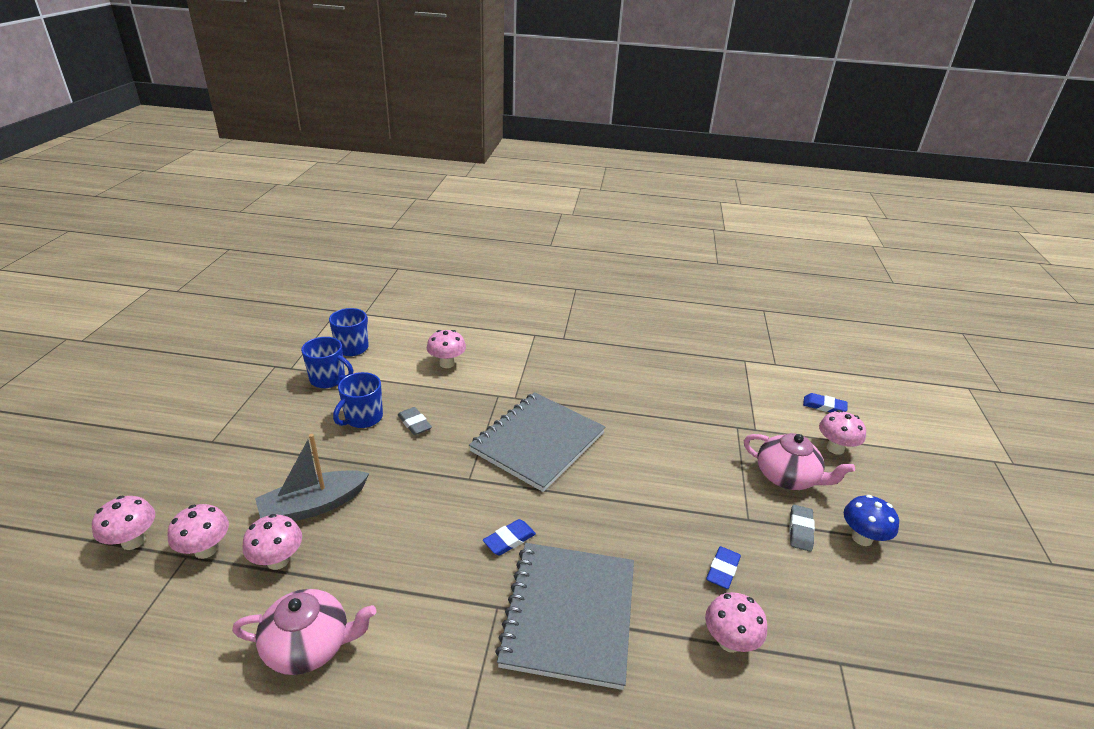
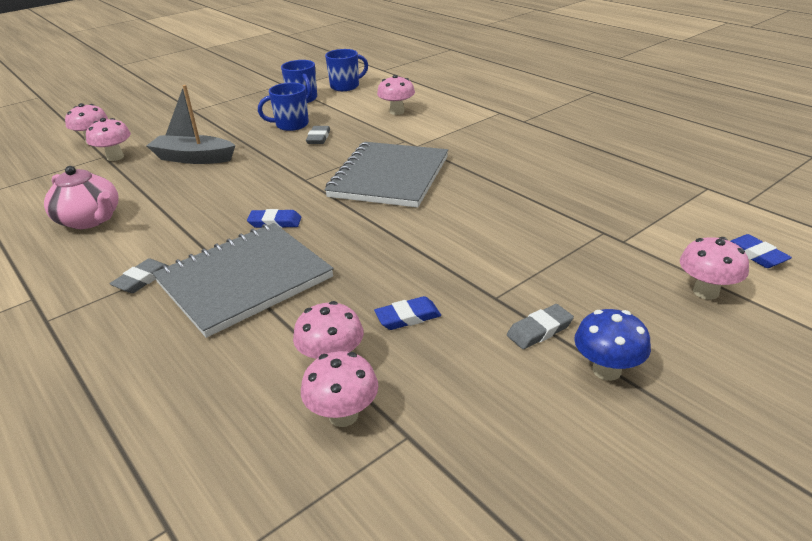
camera: 45 degrees right, 0 degrees up
(278, 560) = (137, 176): pink mushroom -> pink mushroom (343, 415)
(478, 674) = (142, 279): none -> grey eraser
(537, 442) = (389, 177): grey notebook -> grey notebook turned 60 degrees counterclockwise
(787, 477) = (597, 288): pink teapot -> none

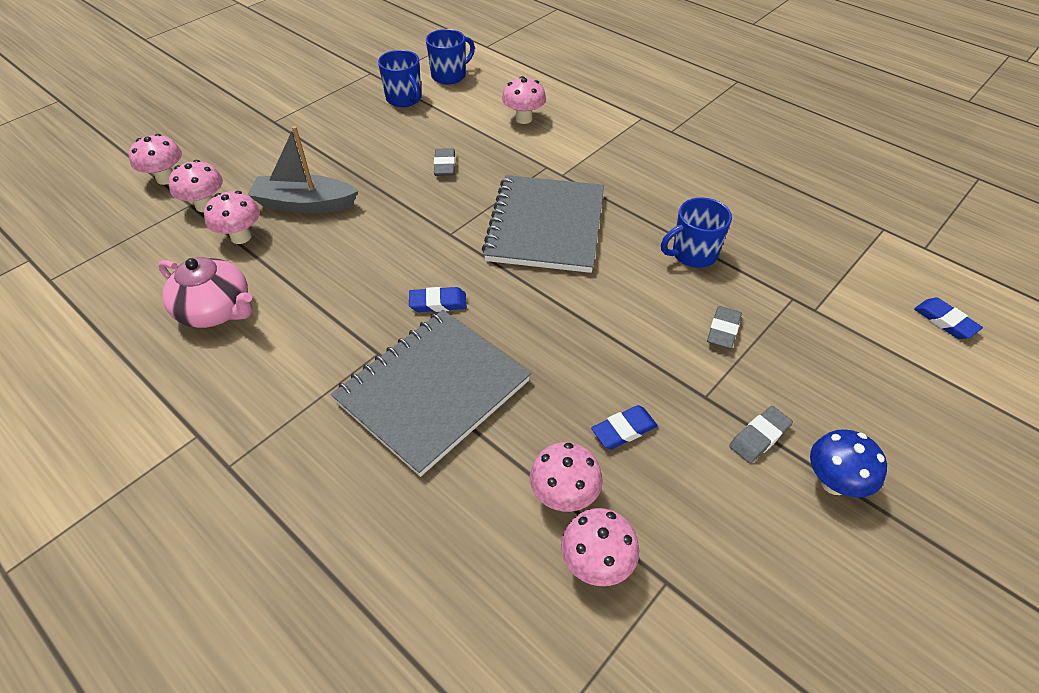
camera: 10 degrees left, 15 degrees up
(142, 279) = (316, 398): grey eraser -> grey eraser (723, 330)
(291, 125) = (404, 144): blue mug -> blue mug (693, 254)
(706, 292) = (907, 374): pink mushroom -> pink mushroom (241, 237)

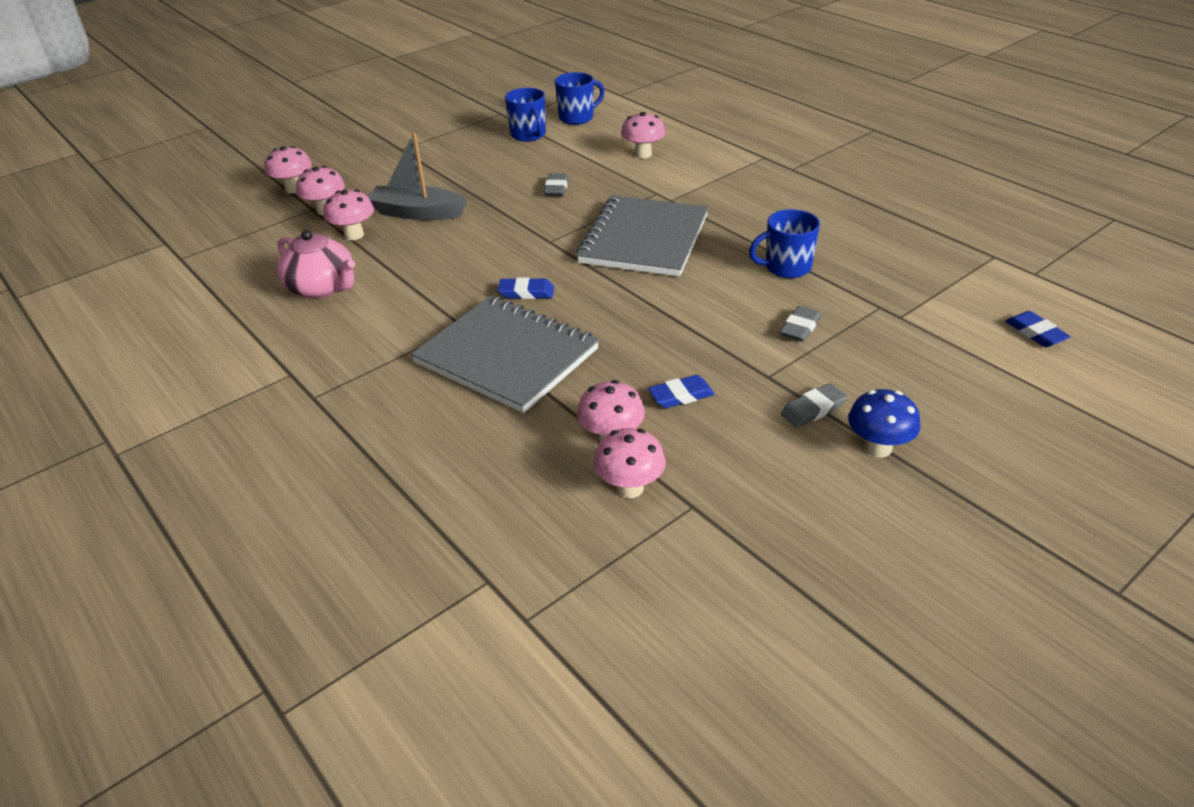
camera: 10 degrees right, 10 degrees down
(432, 391) = (507, 356): grey notebook -> grey notebook turned 75 degrees clockwise

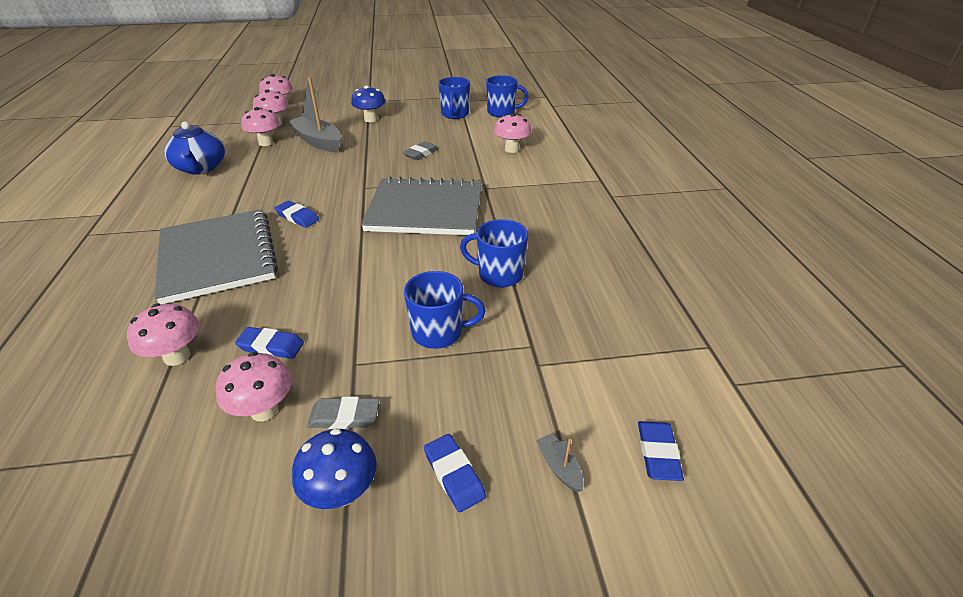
camera: 30 degrees right, 0 degrees up
(322, 287) = (201, 168): pink teapot -> blue teapot
(439, 169) = (370, 119): none -> blue mushroom
(630, 488) = (124, 407): pink mushroom -> pink mushroom (264, 410)
(644, 239) = (425, 209): grey notebook -> grey notebook turned 45 degrees clockwise
(800, 327) = (439, 332): grey eraser -> blue mug
(934, 403) = (454, 474): none -> blue eraser
(990, 368) = (559, 467): none -> grey boat

